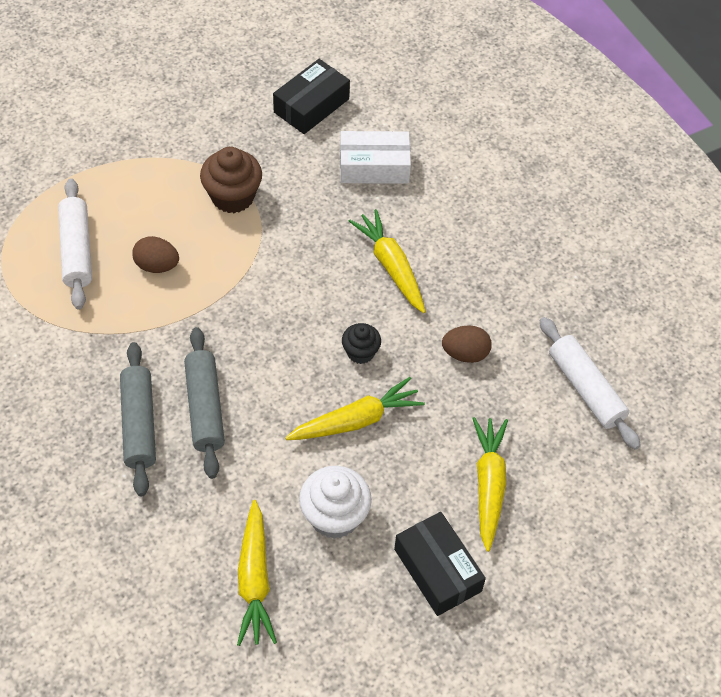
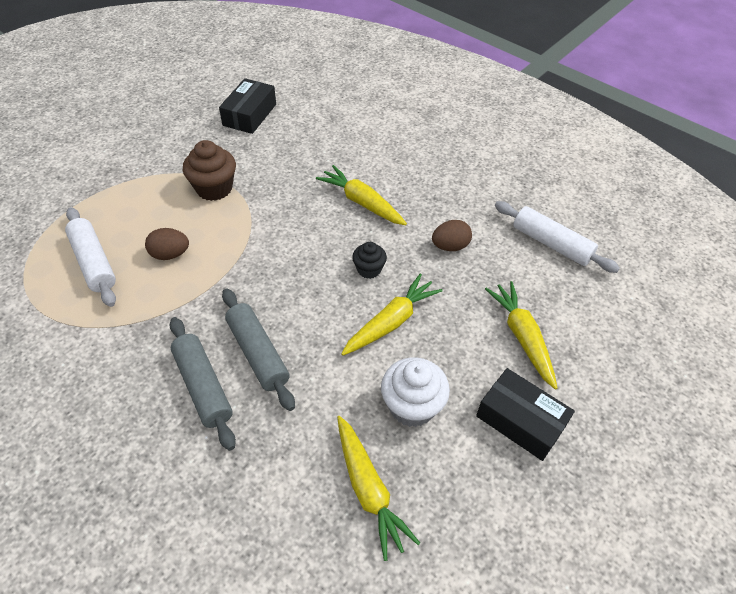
camera: 20 degrees left, 5 degrees down
(374, 166) = (315, 141): white box -> none

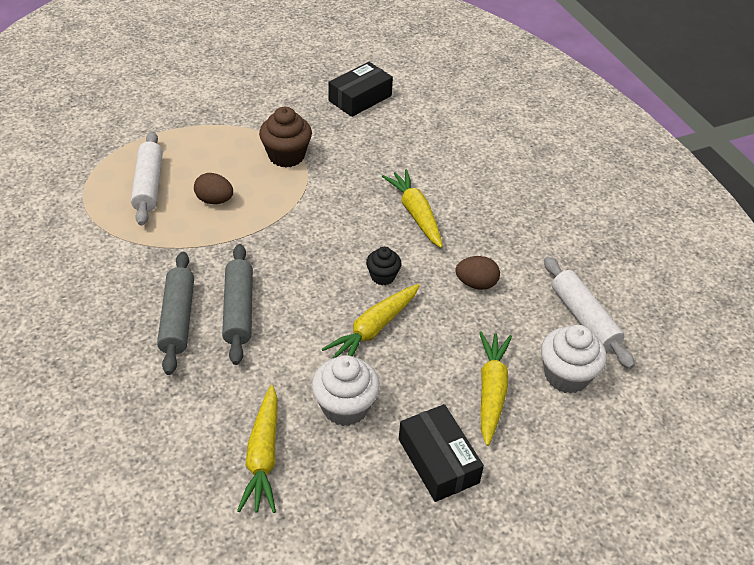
camera: 25 degrees right, 5 degrees down
(391, 322) = (373, 329): yellow carrot -> yellow carrot turned 150 degrees clockwise
(570, 298) = (566, 375): none -> white cupcake

